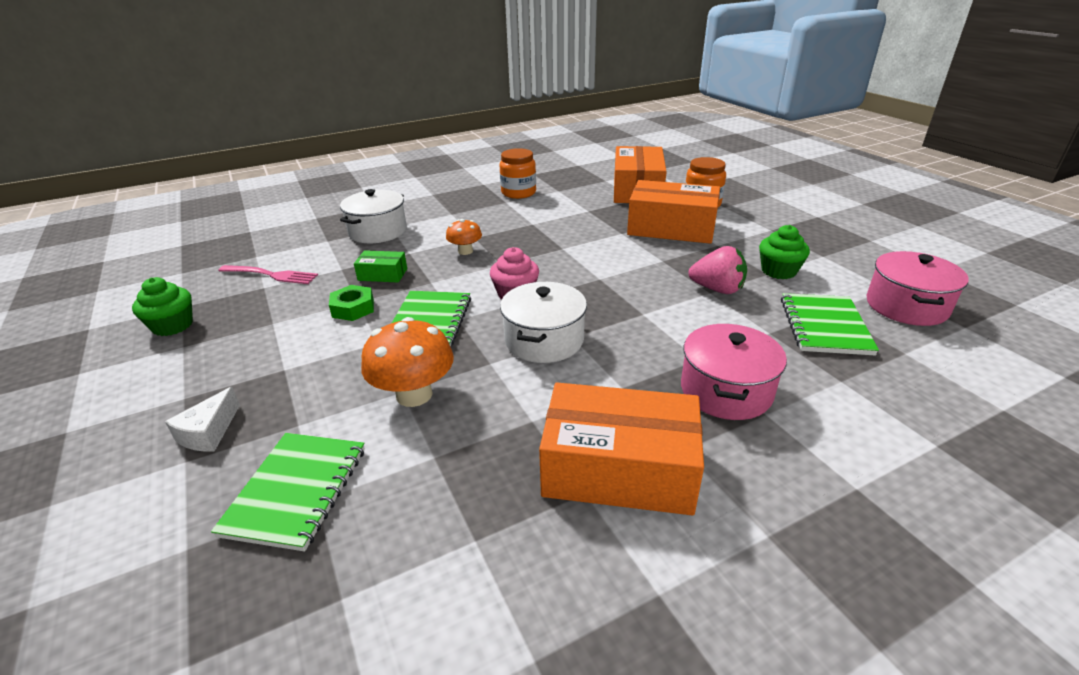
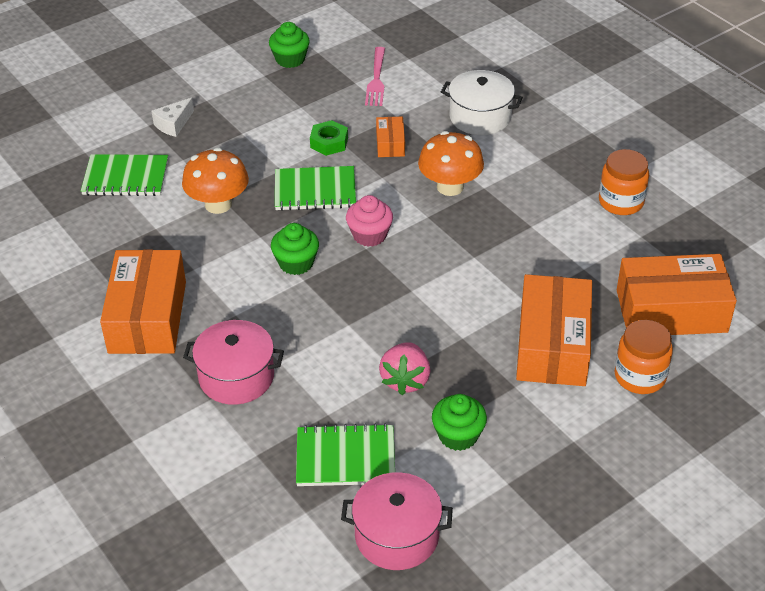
camera: 80 degrees right, 10 degrees up
(208, 432) = (173, 124): white cheese -> white cheese turned 60 degrees counterclockwise
(382, 274) = (390, 144): green box -> orange box
(465, 251) = (450, 187): orange mushroom -> orange mushroom, size x1.72
(544, 340) = (296, 263): white pot -> green cupcake

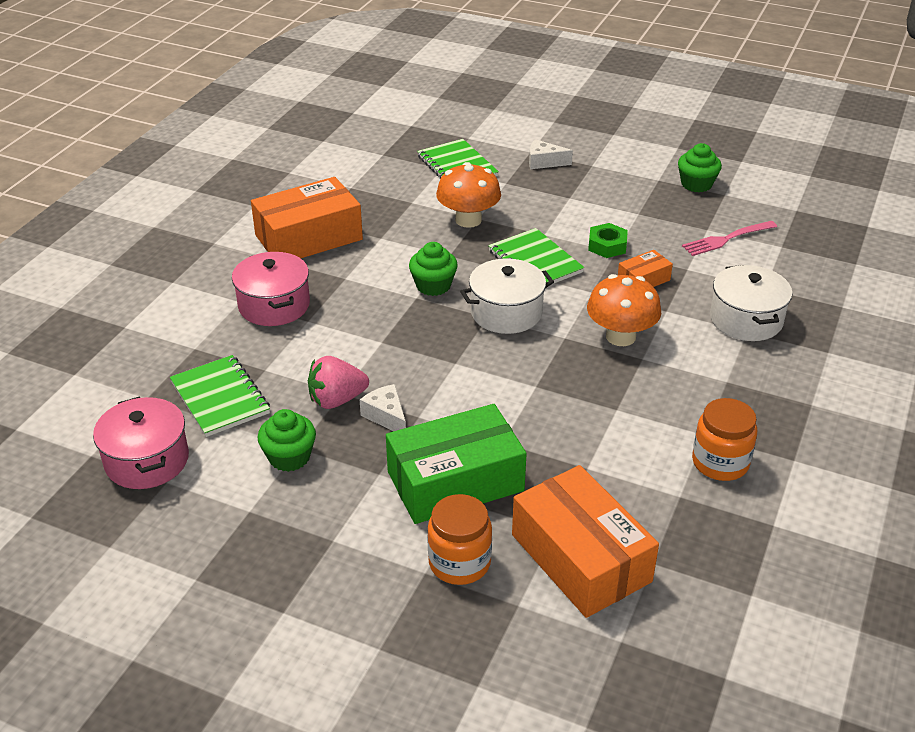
camera: 60 degrees right, 5 degrees down
(369, 235) = (506, 312): pink cupcake -> white pot
(448, 357) = (386, 416): none -> white cheese
(552, 345) = (455, 481): orange box -> green box

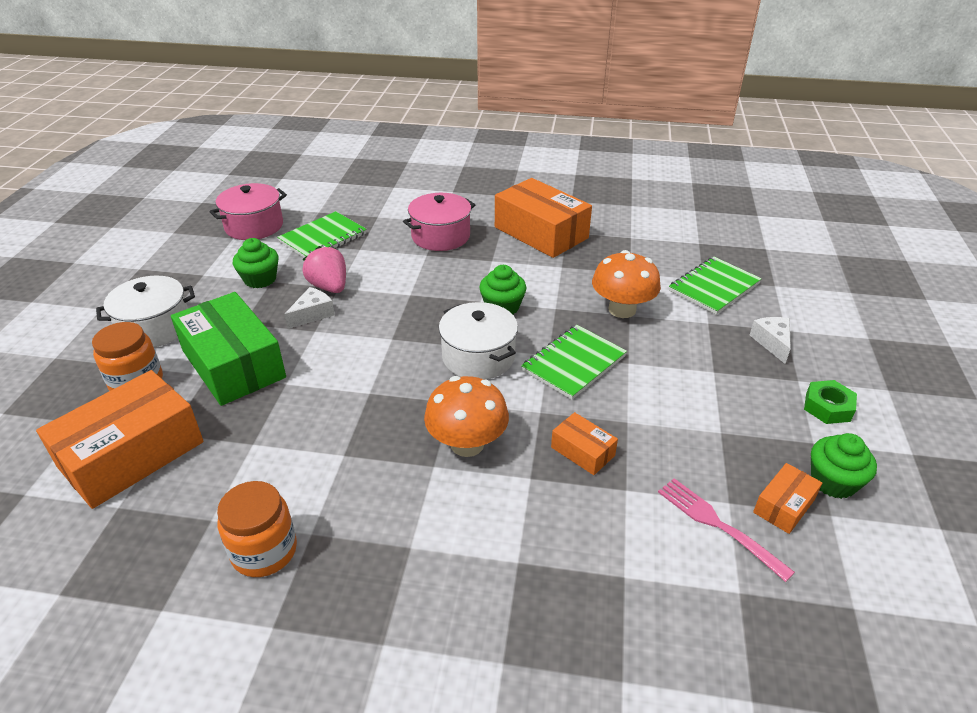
camera: 75 degrees right, 0 degrees up
(607, 245) = (635, 413): green nut -> green nut (827, 407)
(714, 209) = (784, 506): none -> orange box
(746, 319) = (542, 559): white pot -> white pot (155, 327)

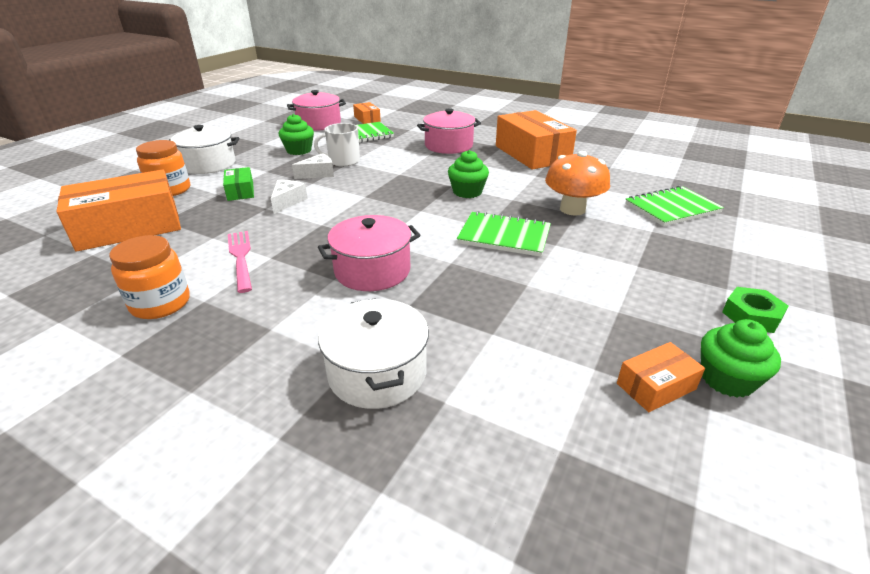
camera: 20 degrees right, 5 degrees down
(233, 364) = (240, 191): green box -> green box, size x0.47
(329, 287) = (343, 161): pink strawberry -> white mug
(467, 444) = (372, 270): orange mushroom -> pink pot
(478, 357) = (424, 218): white pot -> white pot (377, 373)
(574, 363) = (504, 236): green notebook -> green notebook turned 45 degrees clockwise
(582, 451) = (470, 297): orange box -> orange box (367, 119)
(718, 525) = (570, 384): pink fork -> pink fork (241, 258)
(772, 343) = (712, 255): white cheese -> white cheese (287, 201)

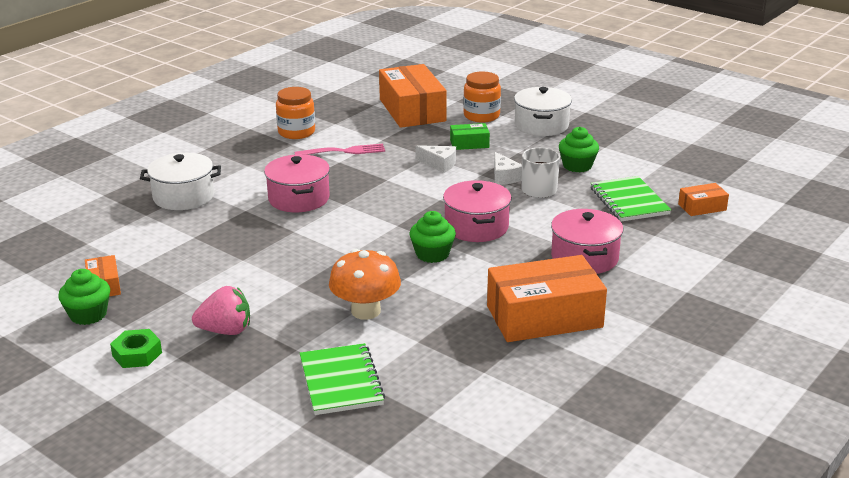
camera: 100 degrees right, 5 degrees down
(319, 124) = (678, 175): pink pot -> pink pot (476, 227)
(504, 236) = (325, 261): green notebook -> none
(660, 270) = (225, 331): none -> pink strawberry

